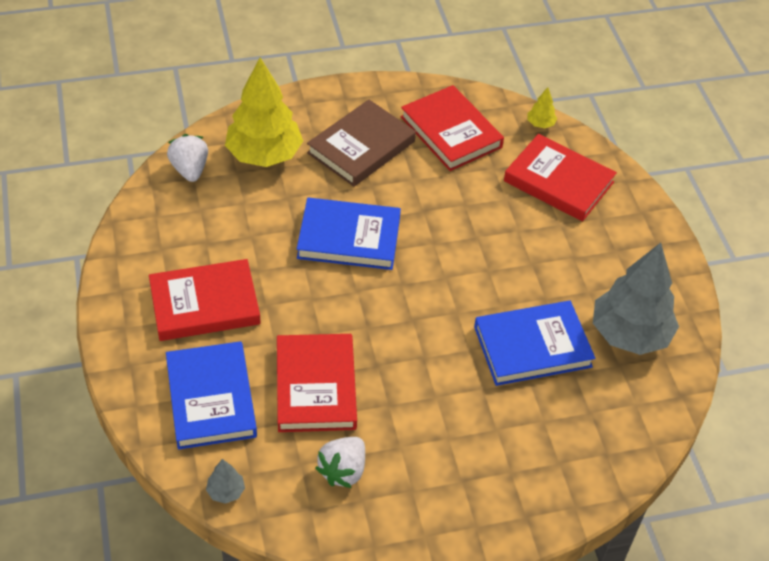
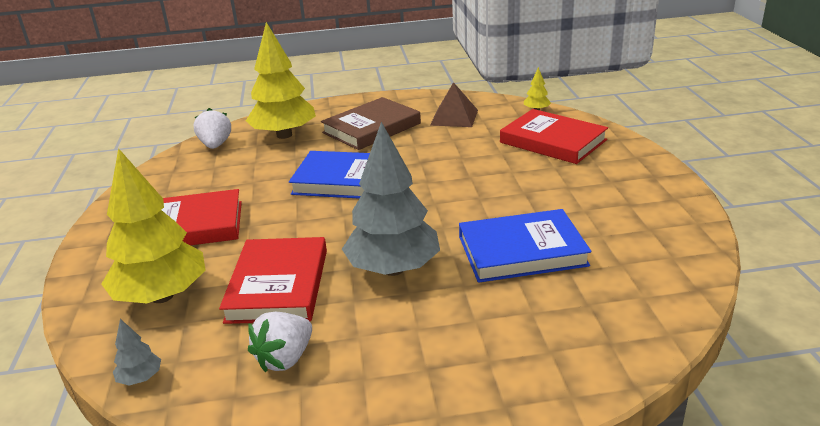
camera: 10 degrees right, 20 degrees down
(211, 398) = (162, 296): blue book -> yellow tree
(451, 132) = (454, 117): red book -> brown pyramid
(629, 334) = (631, 240): grey tree -> grey tree (393, 269)

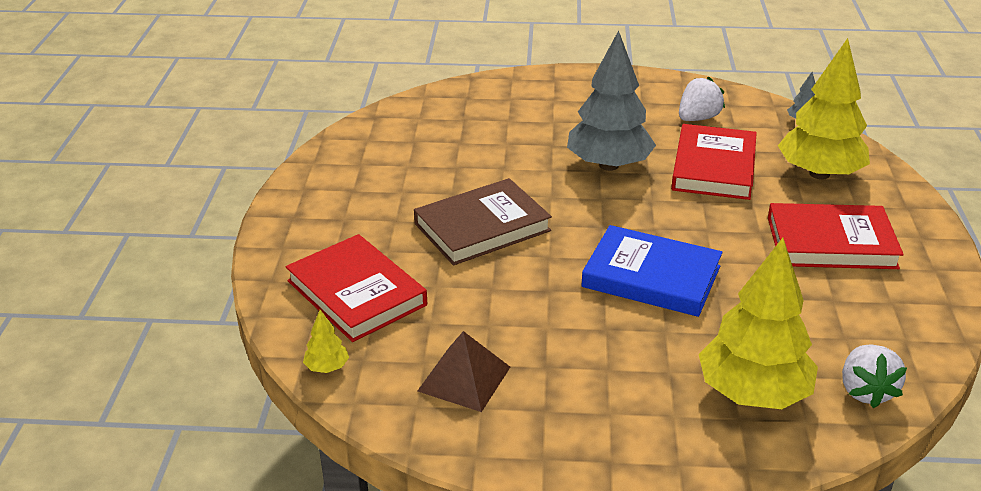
camera: 170 degrees left, 5 degrees up
(371, 128) = (605, 380): brown book -> brown book (482, 227)
(522, 251) = (488, 162): blue book -> none

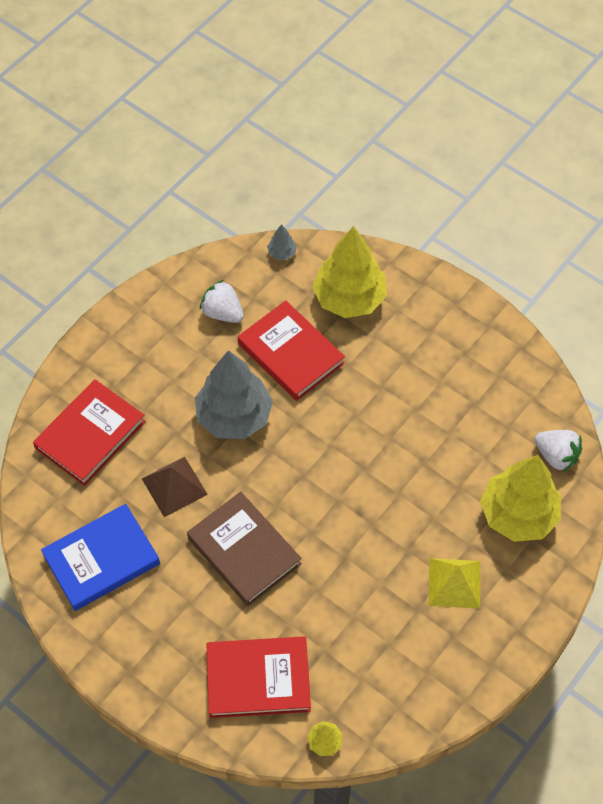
camera: 55 degrees left, 25 degrees up
(464, 378) = (394, 664): brown pyramid -> brown pyramid (174, 486)
(482, 227) = (244, 551): brown book -> brown book turned 45 degrees counterclockwise
(609, 381) = (454, 583): none -> yellow pyramid
(651, 276) = (377, 486): blue book -> blue book (101, 559)
(698, 118) = (222, 313): white strawberry -> white strawberry turned 45 degrees counterclockwise
(831, 242) = (423, 357): red book -> red book (90, 435)

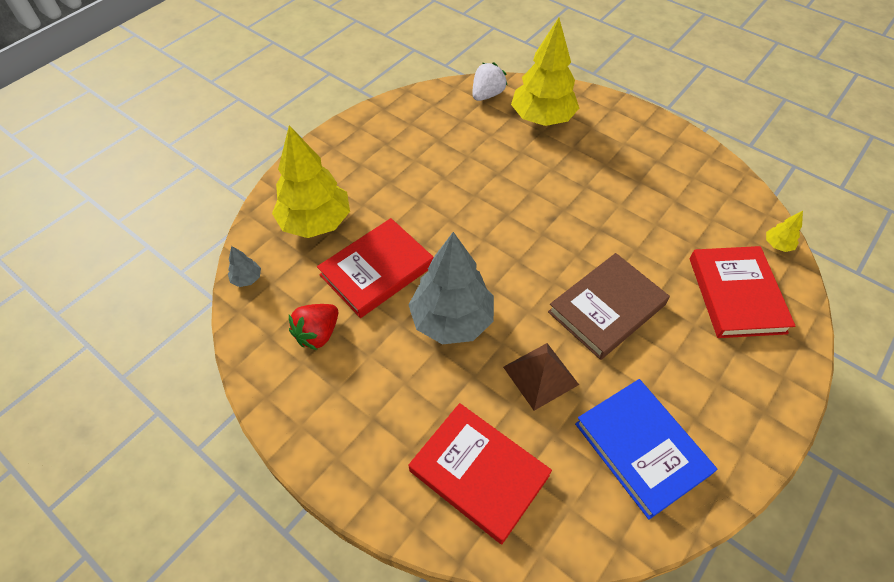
camera: 90 degrees left, 5 degrees down
(222, 313) = (318, 334): white strawberry -> red strawberry
(454, 583) = (610, 158): yellow pyramid -> none

